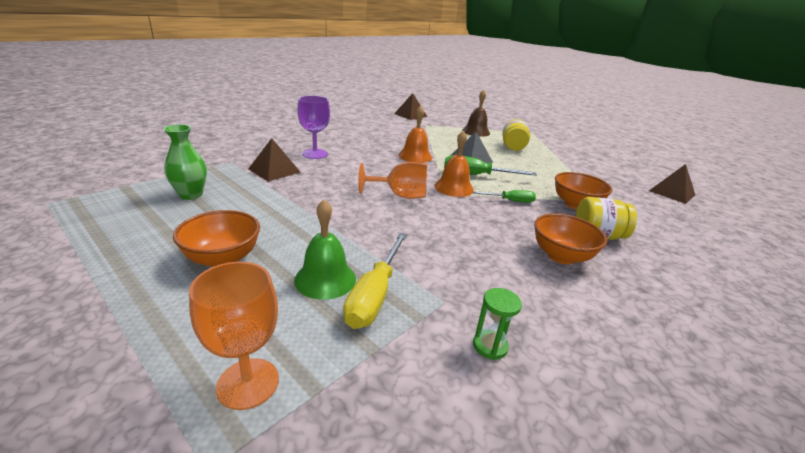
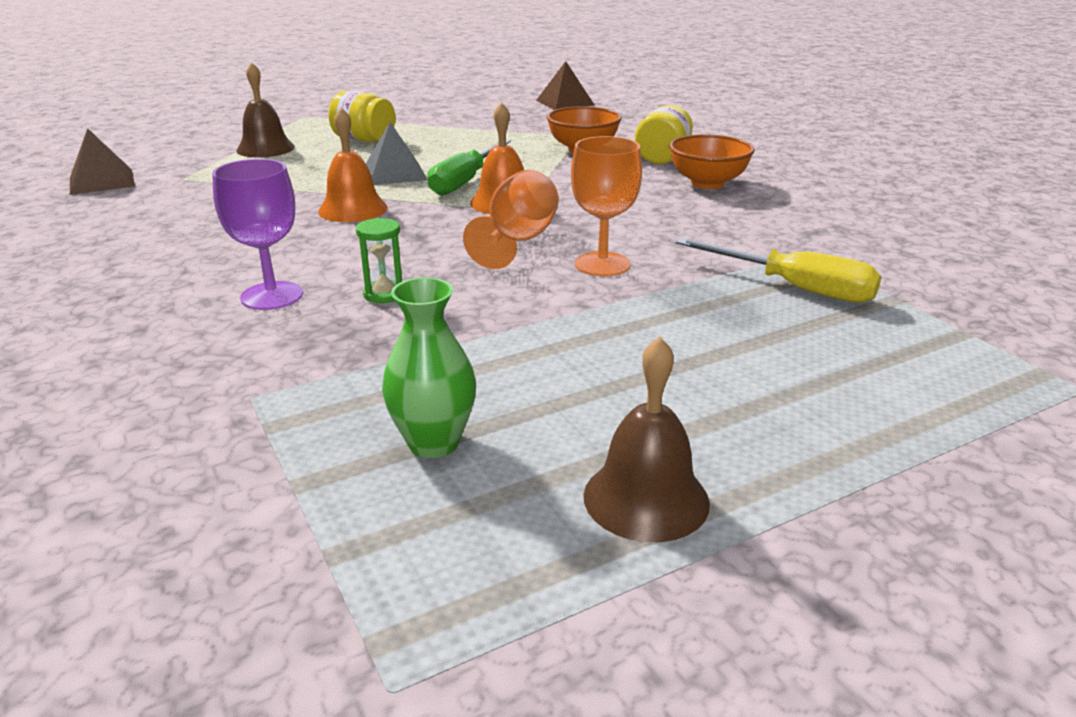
camera: 70 degrees left, 0 degrees up
(130, 242) = (646, 498): none -> brown bell
(223, 258) = (709, 394): orange bowl -> none
(248, 383) = (969, 370): orange goblet -> orange goblet (602, 264)
(274, 170) = (342, 344): brown pyramid -> none
(325, 279) = (762, 315): green bell -> none
(490, 346) = (873, 244): green hourglass -> green hourglass (384, 294)
(510, 201) = (561, 178): green screwdriver -> none

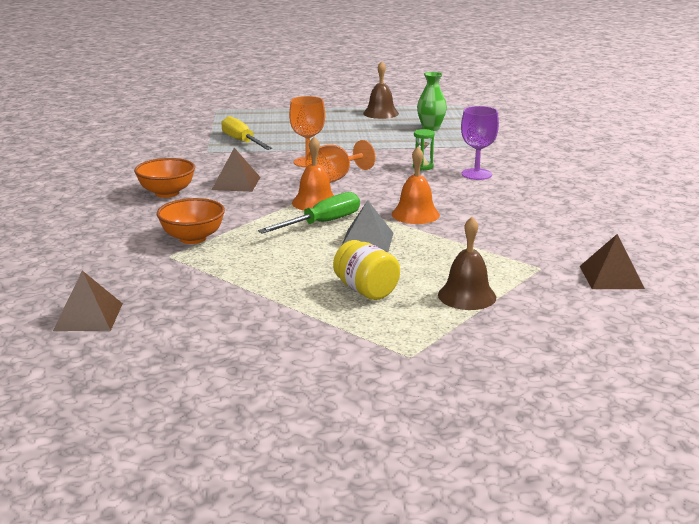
camera: 155 degrees left, 5 degrees down
(649, 209) = (236, 183): none -> brown pyramid
(663, 158) = (150, 218): yellow jar -> none

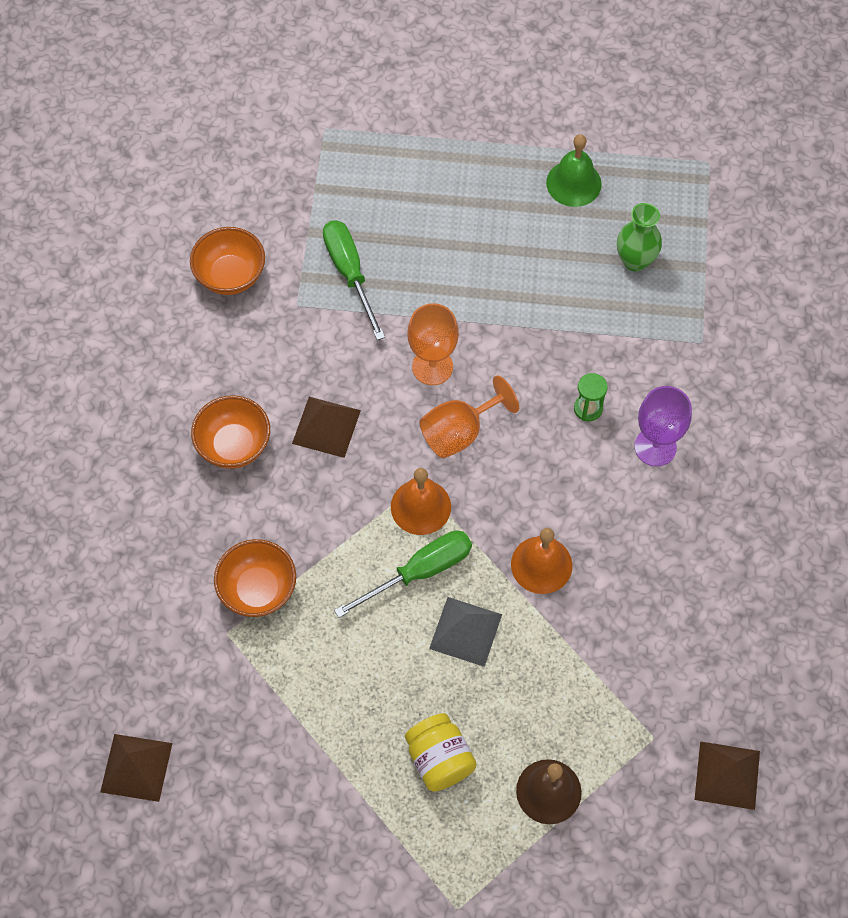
camera: 10 degrees right, 40 degrees up
(159, 147) = (231, 276): none -> orange bowl
(242, 142) = (350, 273): yellow screwdriver -> green screwdriver
(380, 113) = (573, 183): brown bell -> green bell

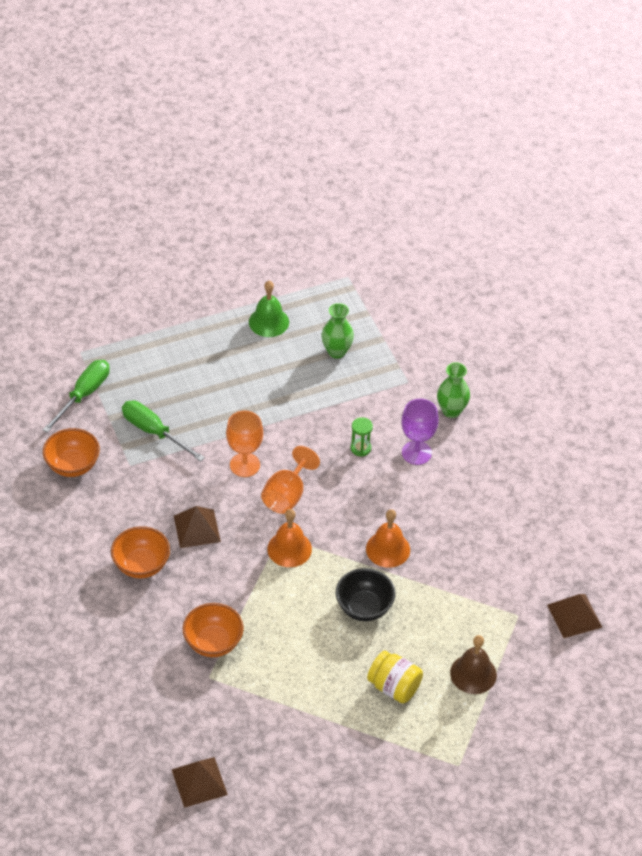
camera: 30 degrees left, 15 degrees down
(420, 572) = (313, 586): green screwdriver -> green screwdriver (84, 395)
(466, 631) = (364, 607): grey pyramid -> black bowl
(734, 408) = (451, 411): none -> green vase

